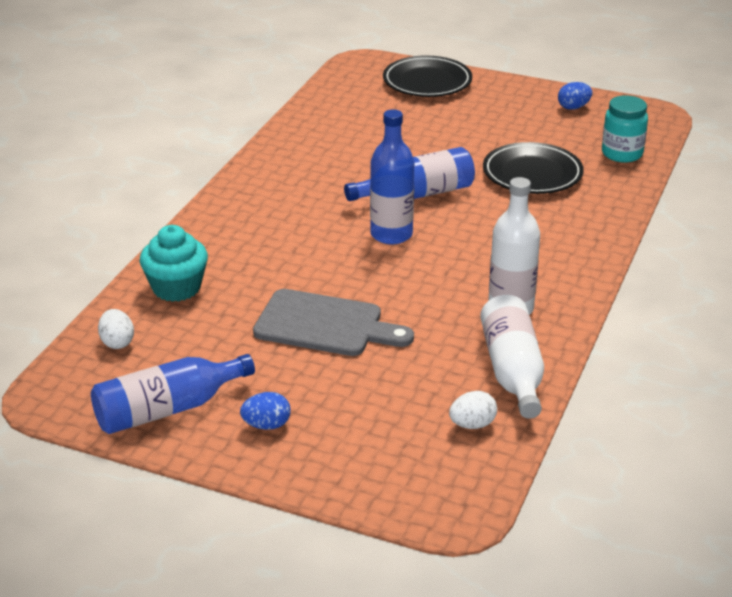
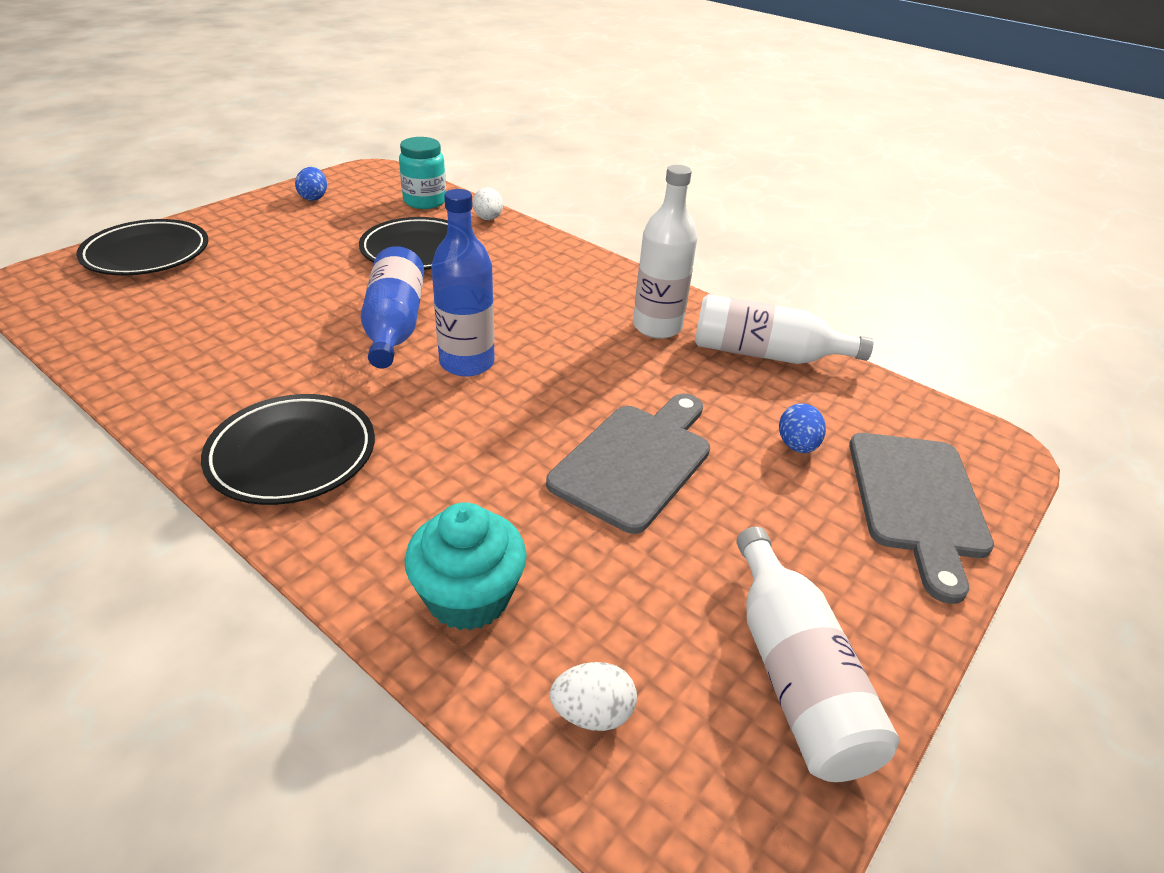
camera: 75 degrees left, 5 degrees up
(167, 409) = (794, 674): blue bottle -> white bottle
(257, 202) = (292, 454): none -> black plate
(266, 425) = (842, 565): blue egg -> blue egg (797, 446)
(356, 461) = (917, 501): none -> grey cutting board
(472, 424) = (852, 401): white egg -> white egg (488, 219)

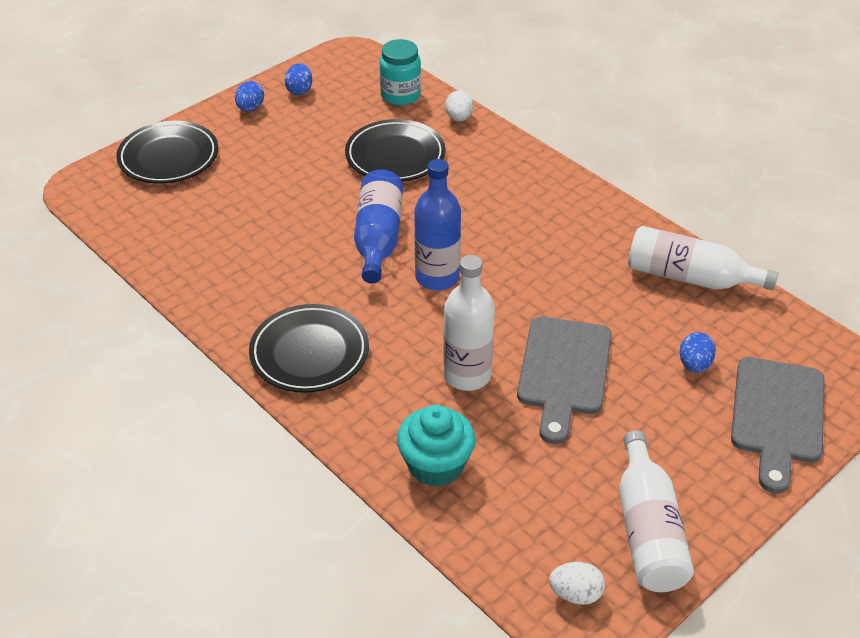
camera: 10 degrees right, 5 degrees up
(255, 212) = (250, 108): none -> blue egg
(592, 713) = (511, 542): white egg -> white egg (575, 594)
(636, 461) = (563, 371): grey cutting board -> grey cutting board turned 150 degrees clockwise
(657, 327) = (600, 246): white bottle -> white bottle (467, 375)

